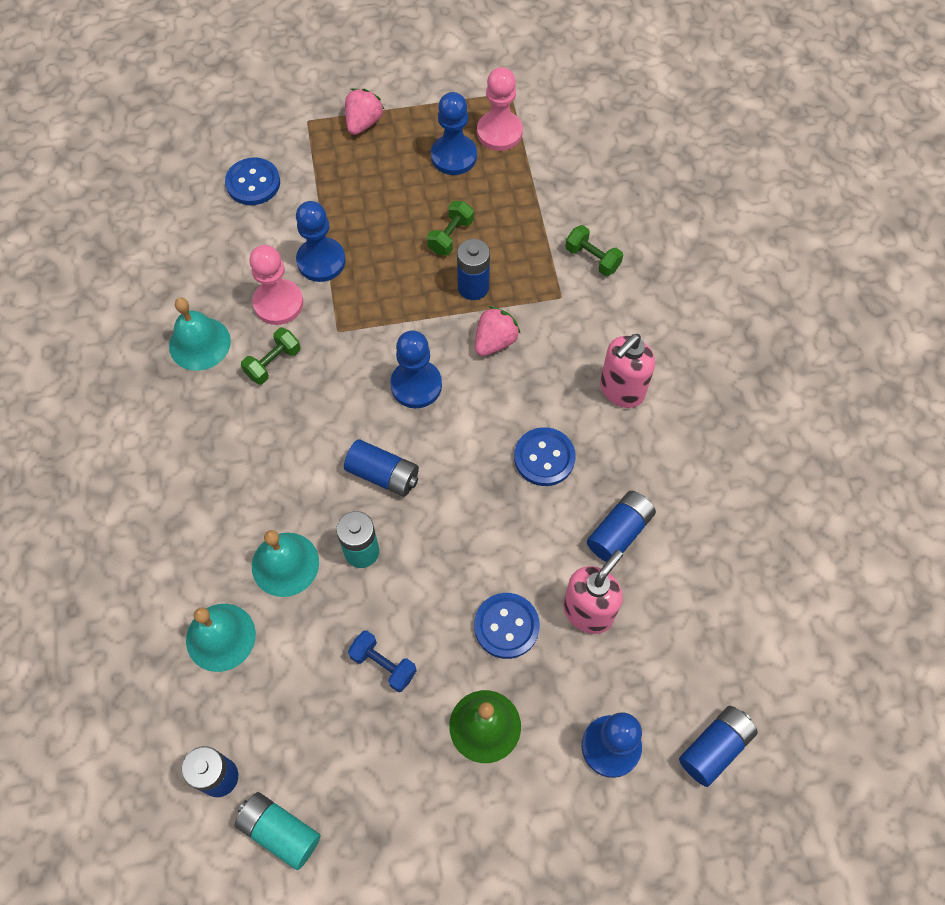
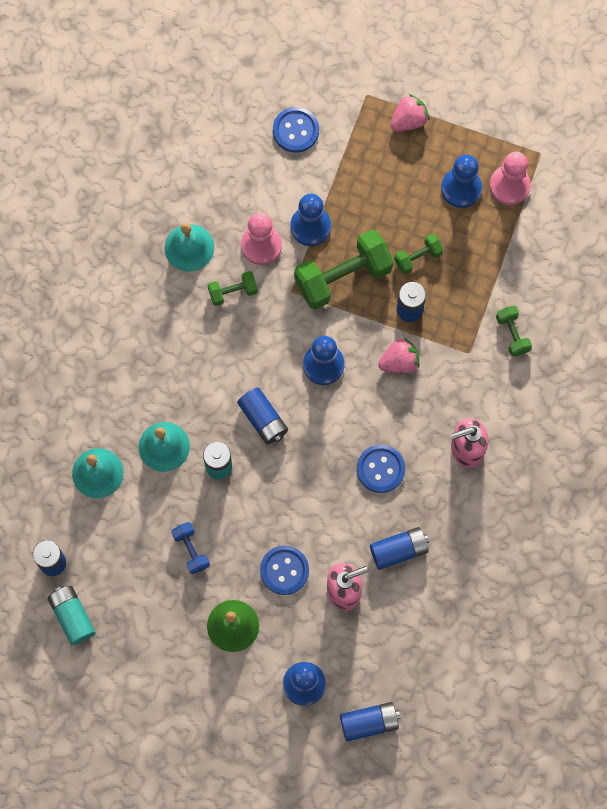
camera: 30 degrees right, 10 degrees up
(384, 290) = (343, 276): none -> green dumbbell

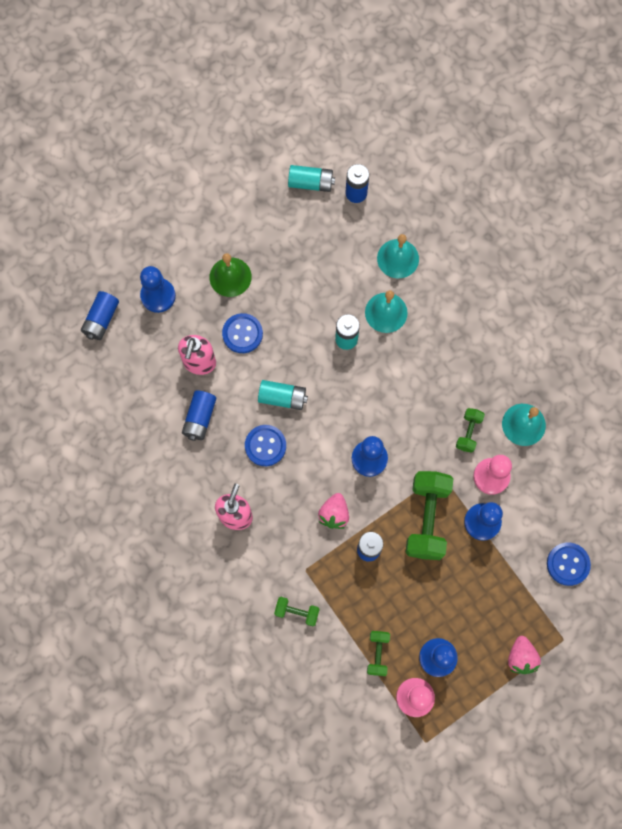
camera: 125 degrees right, 0 degrees up
(191, 550) = (301, 283): blue dumbbell -> none
(263, 419) = (358, 390): blue battery -> none
(322, 486) = (282, 398): none -> turquoise battery
(418, 257) = (404, 584): green dumbbell -> green dumbbell (377, 653)

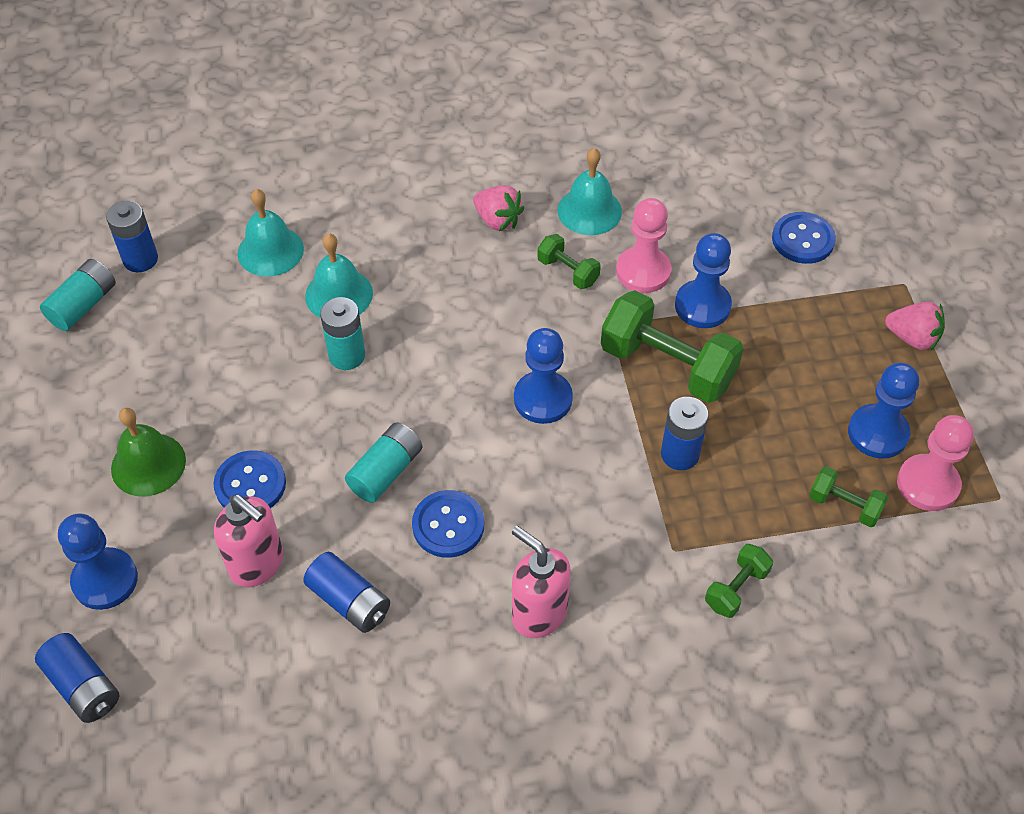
camera: 65 degrees left, 20 degrees down
(334, 514) = (604, 476): pink strawberry -> pink strawberry (498, 220)

